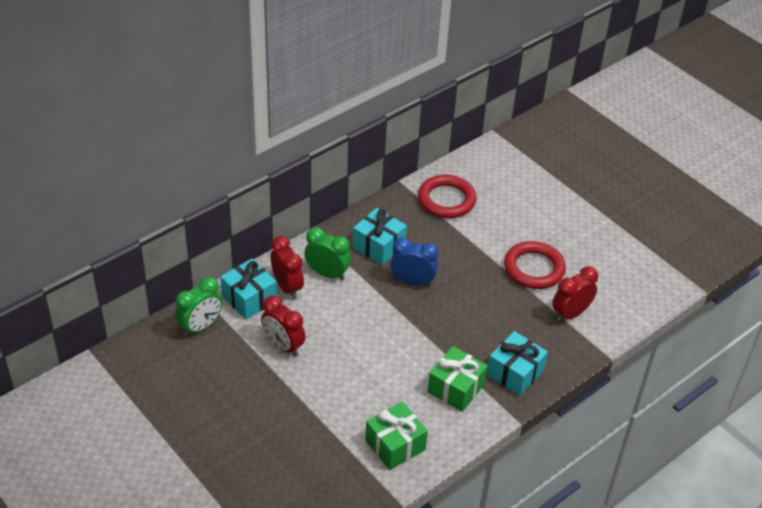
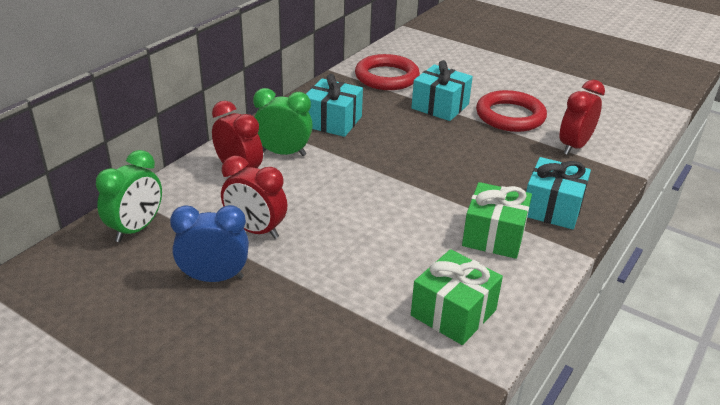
camera: 15 degrees left, 10 degrees down
(249, 298) = (194, 190): turquoise gift -> turquoise gift (440, 106)
(412, 282) = (386, 146): blue clock -> blue clock (214, 278)

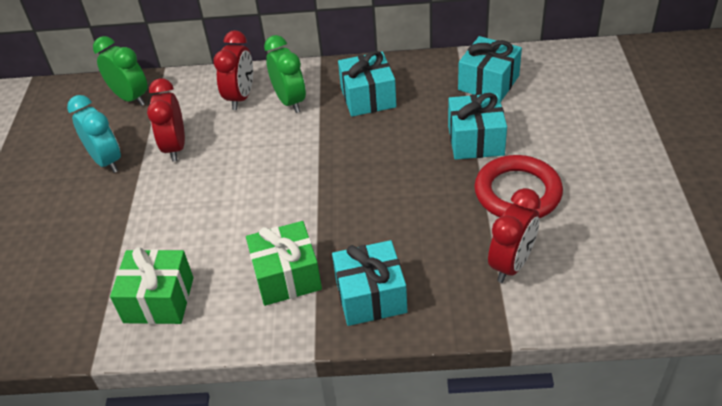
camera: 60 degrees right, 10 degrees up
(136, 229) = (131, 98): green clock -> green clock turned 135 degrees counterclockwise
(214, 278) = (106, 161): blue clock -> turquoise clock
(386, 77) = (488, 83): red ring -> turquoise gift
(574, 146) = (511, 264): red clock -> red clock turned 120 degrees clockwise

